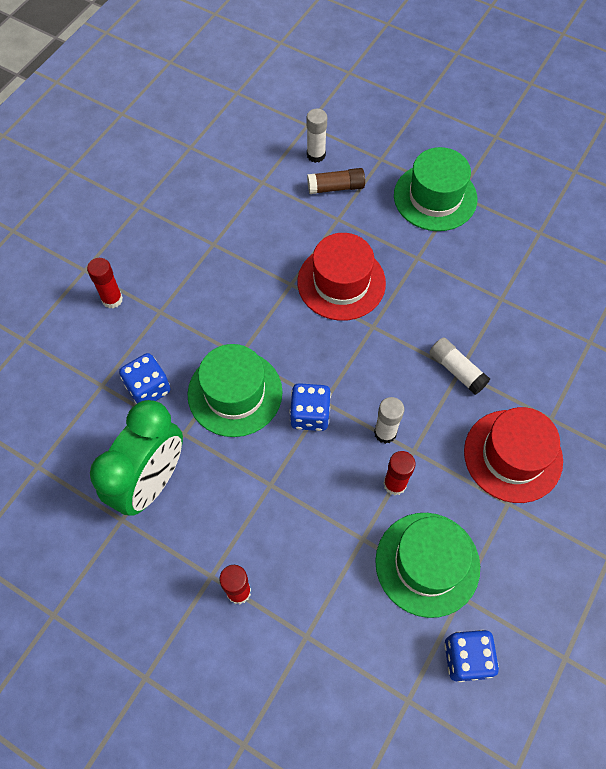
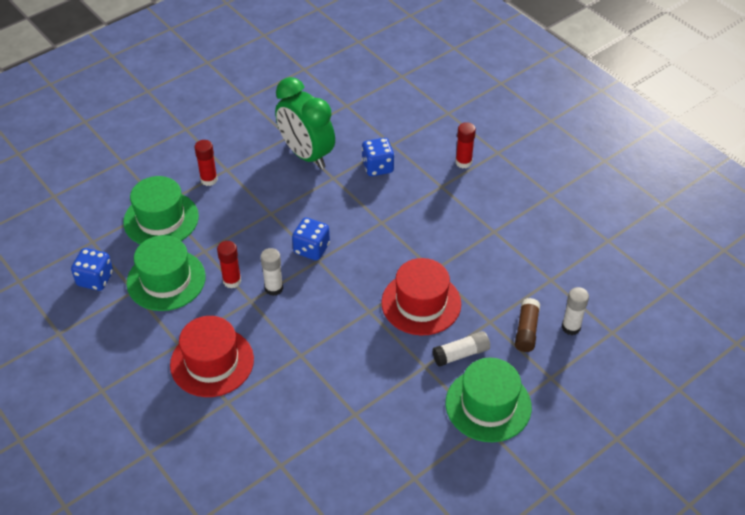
camera: 110 degrees right, 15 degrees down
(235, 393) = (351, 211): green hat -> green hat (161, 219)
(457, 370) = (302, 353): white glue stick -> white glue stick (461, 354)

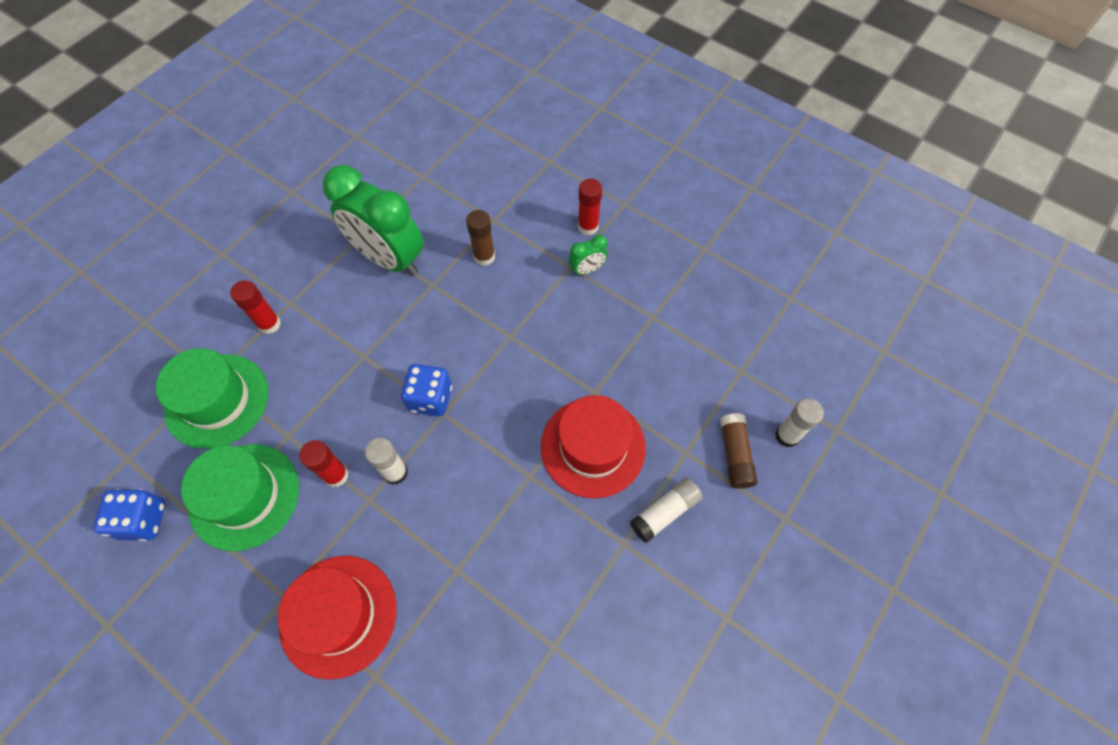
camera: 15 degrees left, 15 degrees up
(377, 167) = (484, 257): blue dice -> brown glue stick
(453, 191) = (587, 270): none -> green clock
(488, 405) = (721, 583): green hat -> none

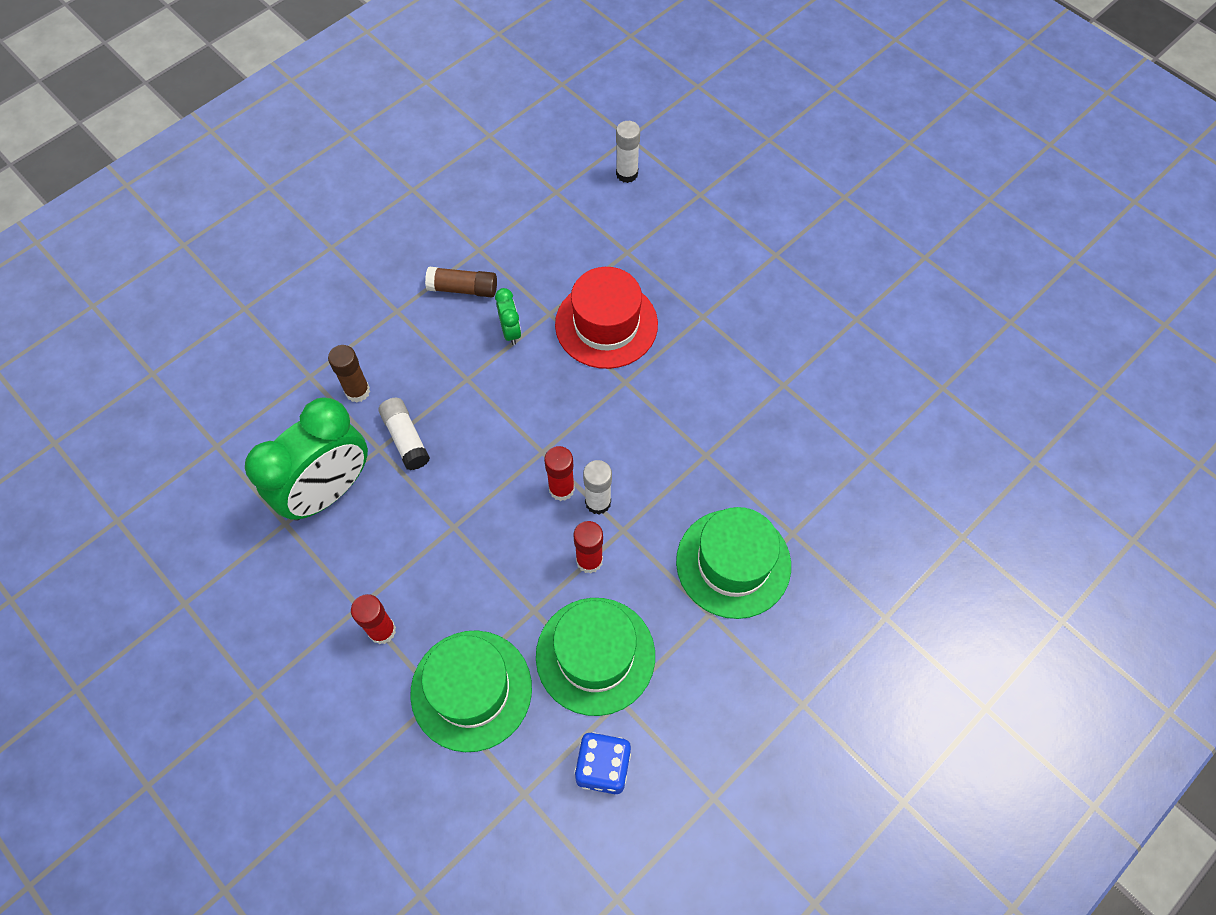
camera: 80 degrees left, 0 degrees up
(338, 615) = (733, 563): red hat -> green hat
(430, 398) = (522, 462): blue dice -> none
(587, 270) = (405, 296): green clock -> green clock (510, 331)
(588, 226) = (350, 286): red glue stick -> red glue stick (561, 489)
(664, 512) = (680, 279): white glue stick -> white glue stick (406, 438)
(735, 455) = (636, 216): brown glue stick -> brown glue stick (463, 288)

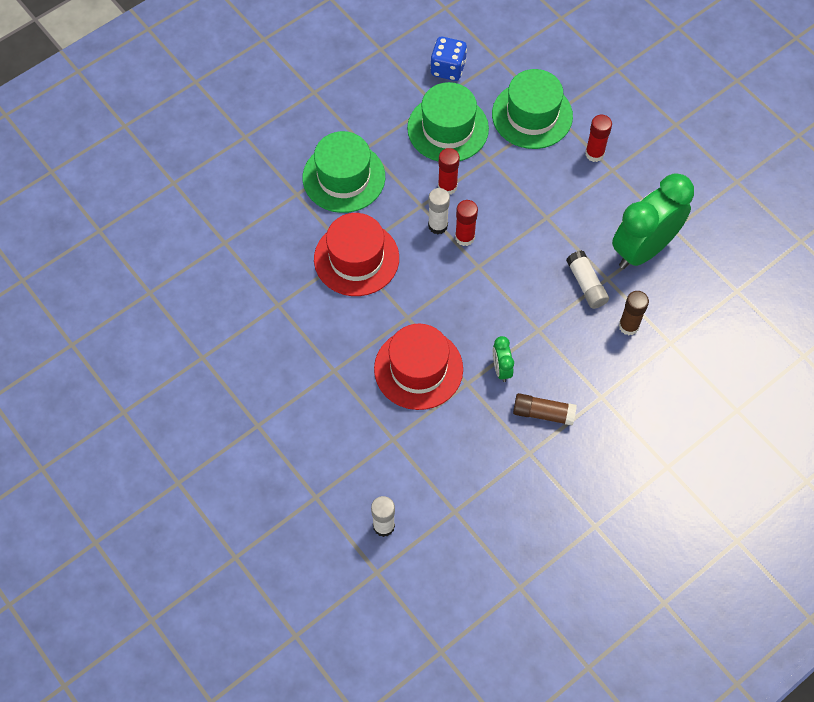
camera: 175 degrees left, 0 degrees up
(698, 449) = (356, 258): none -> red hat

